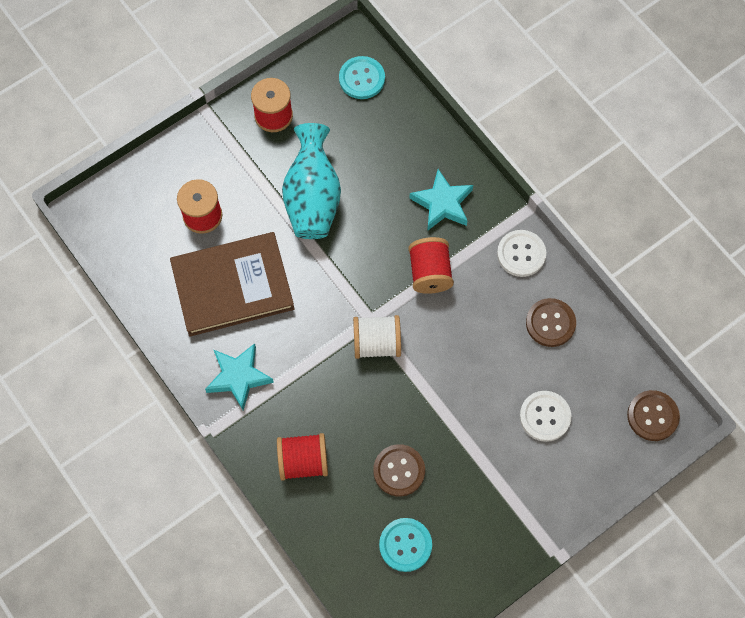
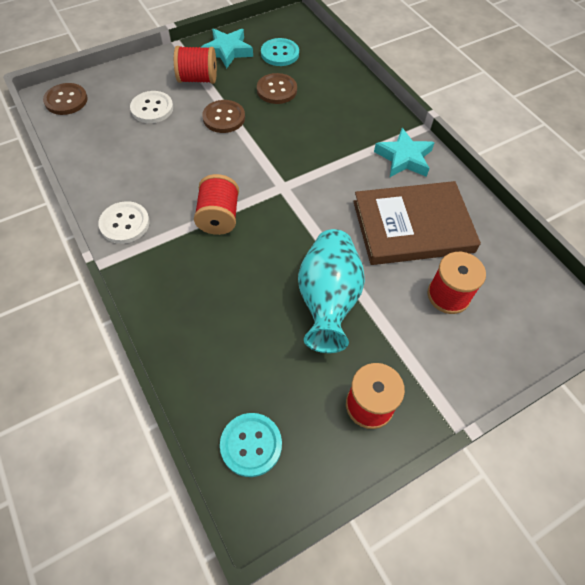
camera: 175 degrees left, 10 degrees down
(303, 461) = (350, 102): red spool -> red spool (198, 79)
(376, 343) = (280, 169): white spool -> none
(442, 203) = (189, 279): turquoise star -> turquoise star (227, 51)
(550, 323) = (120, 167): brown button -> brown button (224, 118)

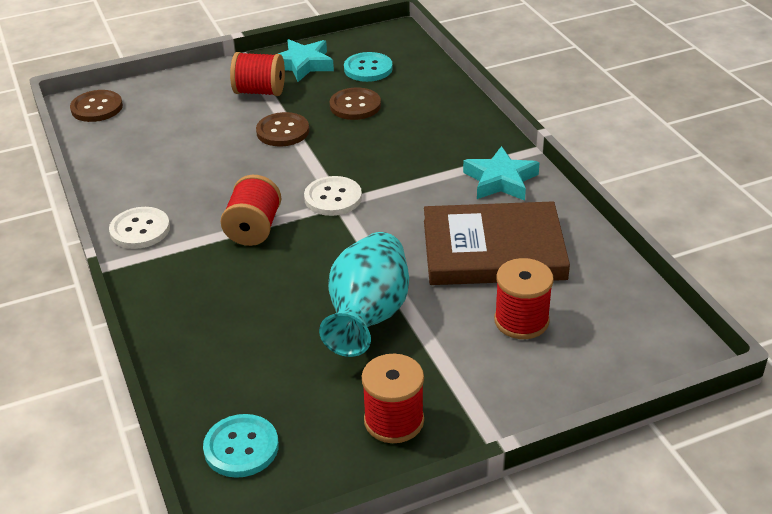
camera: 10 degrees right, 20 degrees down
(152, 108) = (197, 119): white button -> white button (333, 198)

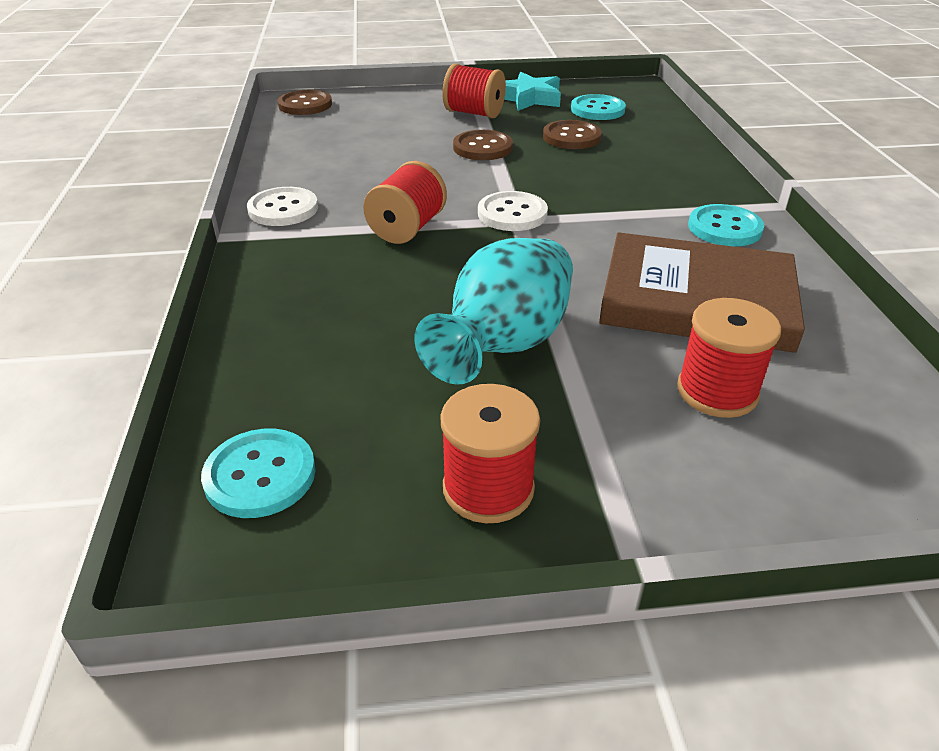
camera: 15 degrees right, 0 degrees up
(500, 180) = (724, 228): turquoise star -> turquoise button

